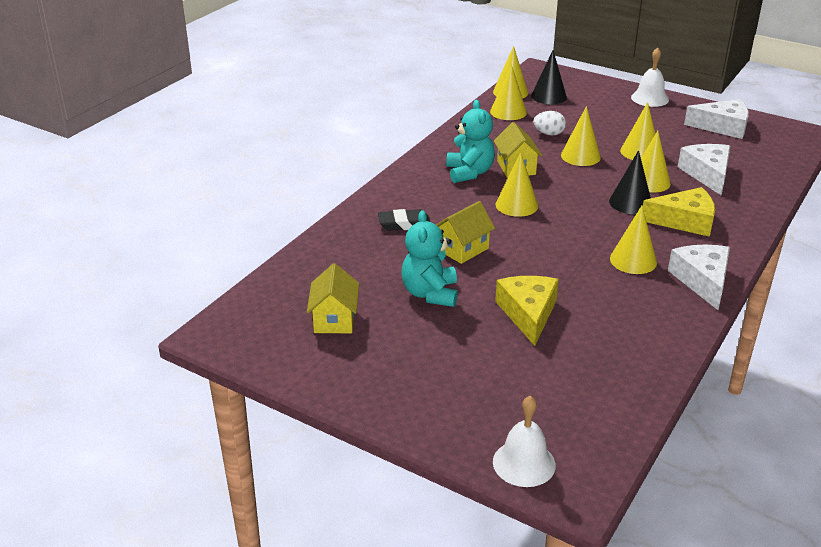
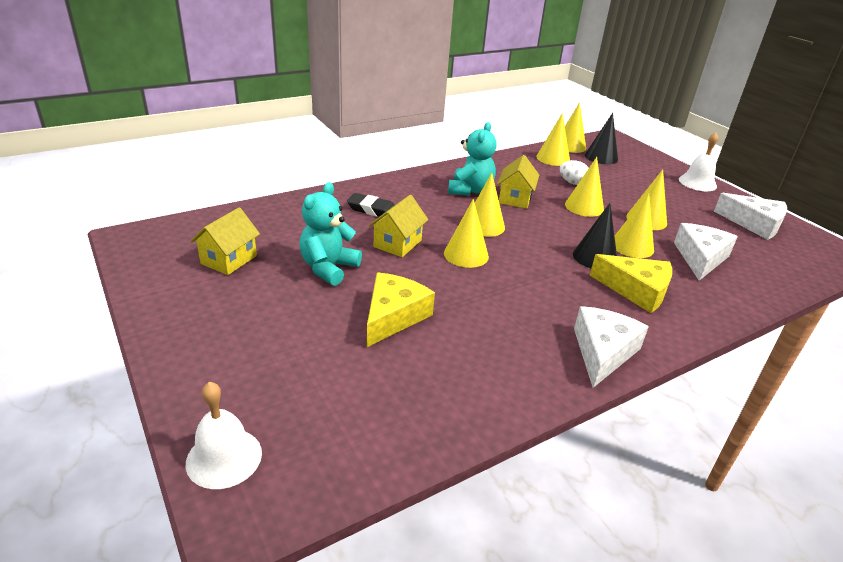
camera: 25 degrees right, 0 degrees up
(462, 249) = (397, 243): yellow house -> yellow house turned 45 degrees counterclockwise
(633, 260) = (546, 307): yellow cone -> yellow cone (466, 254)

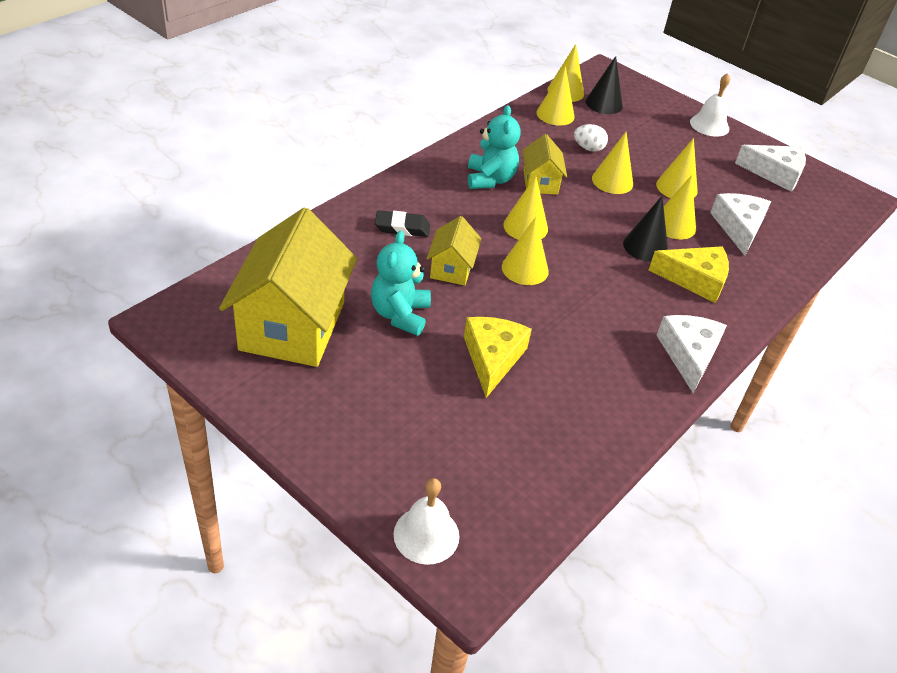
camera: 20 degrees left, 10 degrees up
(229, 260) = (292, 326): yellow house -> yellow house, size x2.05

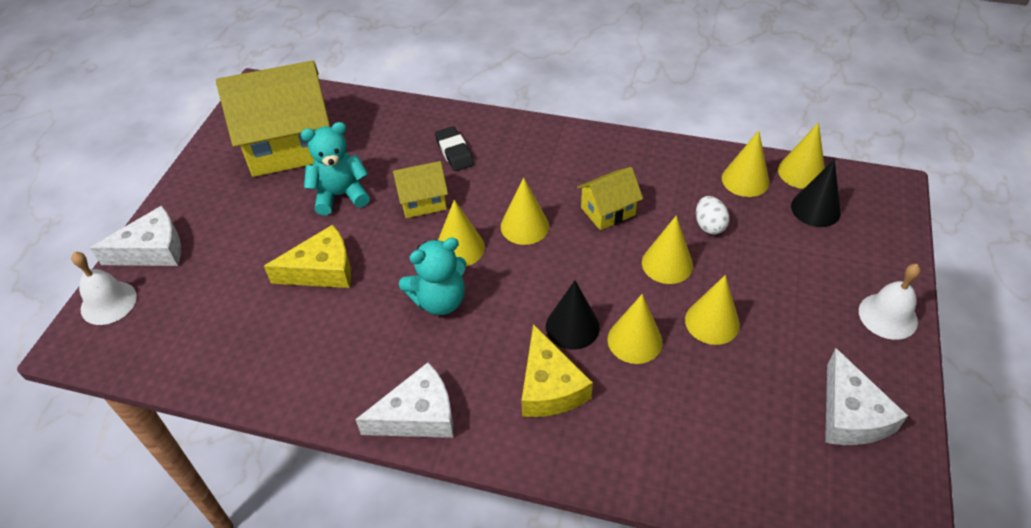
camera: 70 degrees right, 5 degrees up
(490, 179) = (577, 176): turquoise teddy bear -> turquoise teddy bear (439, 300)
(738, 227) = (687, 403): white cheese -> white cheese (152, 250)

